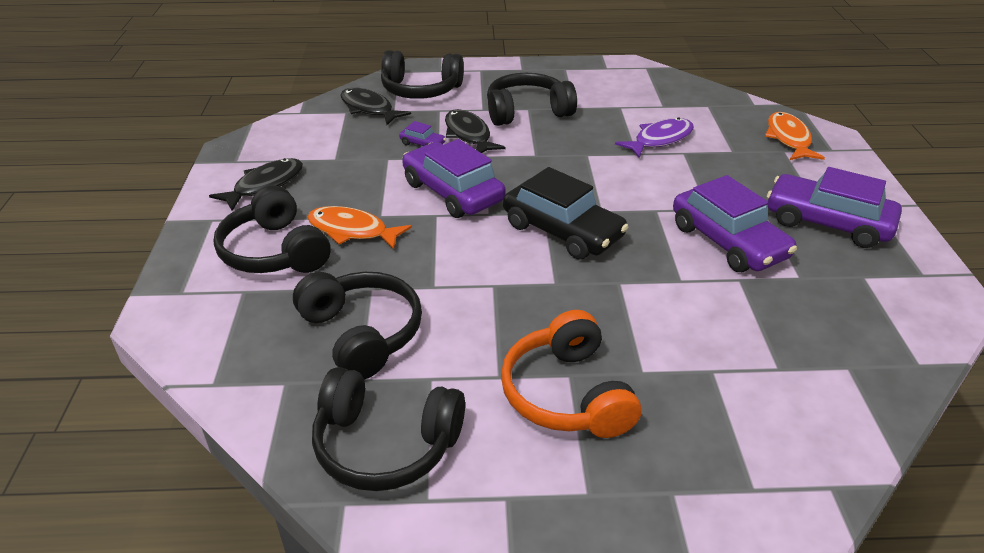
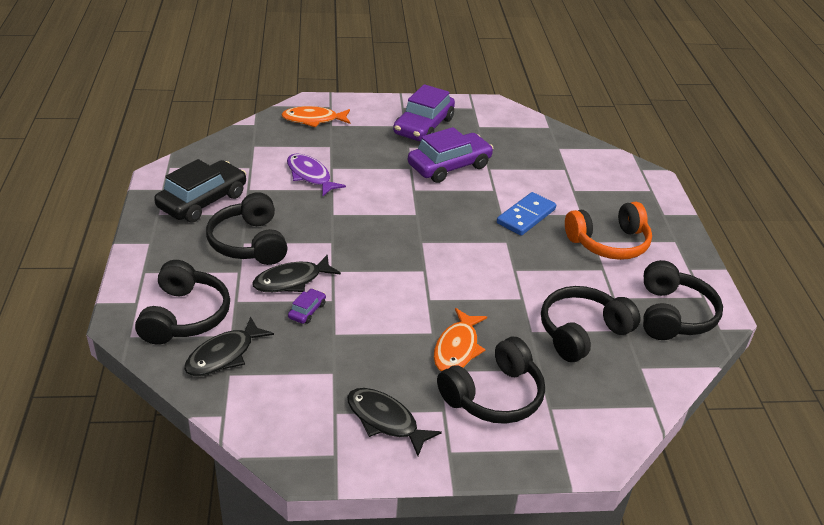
camera: 95 degrees left, 0 degrees up
(452, 192) = (393, 290): purple car -> none
(562, 231) = (444, 234): black car -> black car (202, 201)
(620, 307) = (526, 216): none -> blue domino

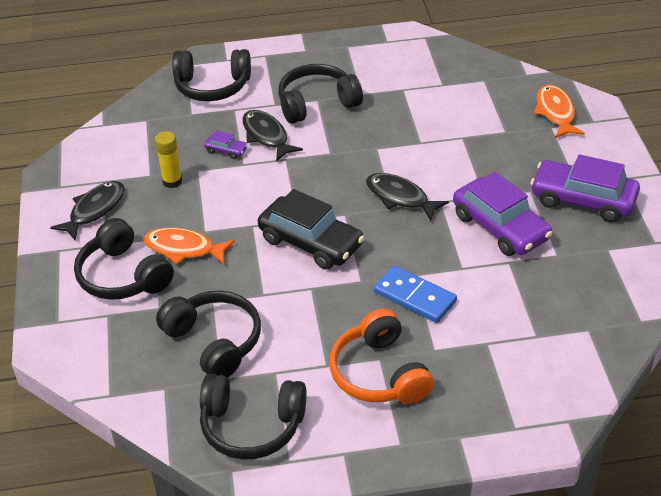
camera: 90 degrees right, 5 degrees up
(202, 201) = (375, 66): black car -> black car (311, 242)
(224, 355) = (167, 114): black fish -> black fish (400, 197)
(310, 176) = (440, 125): purple fish -> none
(349, 354) = (172, 181): none -> yellow glue stick

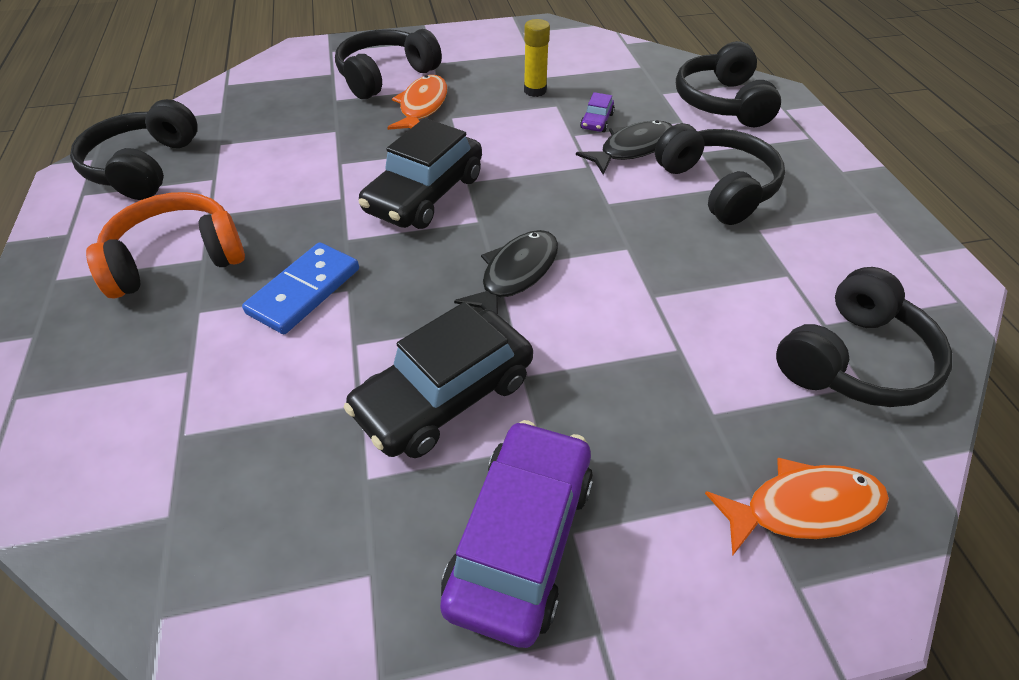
camera: 85 degrees right, 5 degrees up
(94, 210) = (485, 52): black fish -> none
(214, 342) = (274, 136): black headphones -> black headphones (854, 360)
(500, 227) = (445, 396): purple car -> black car

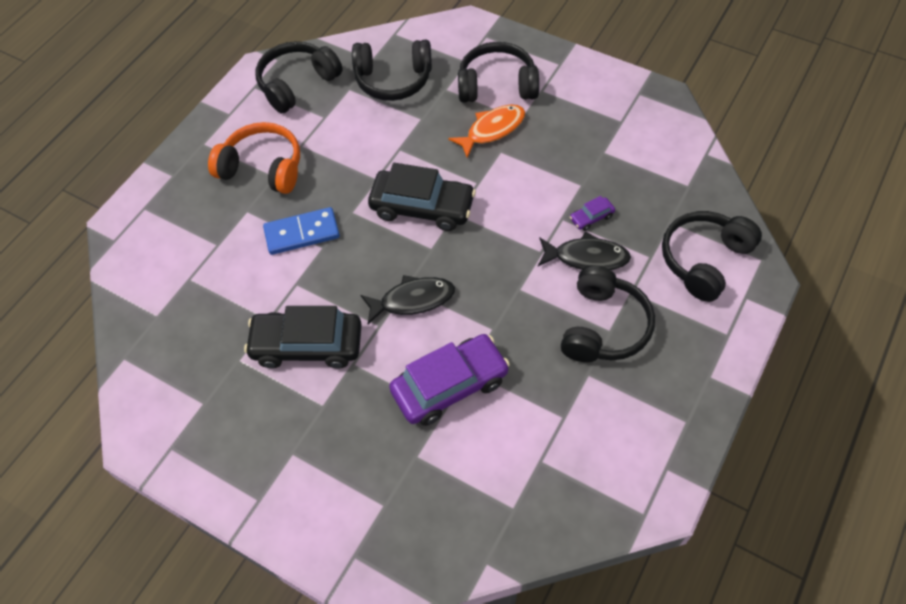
camera: 45 degrees right, 10 degrees up
(425, 194) = (422, 207): black car -> black car turned 150 degrees counterclockwise
(520, 539) = (270, 438): purple car -> purple car (450, 385)
(535, 91) = (581, 161): yellow glue stick -> none
(803, 508) = (399, 531): orange fish -> none
(854, 360) = (527, 492): black headphones -> black headphones (393, 80)

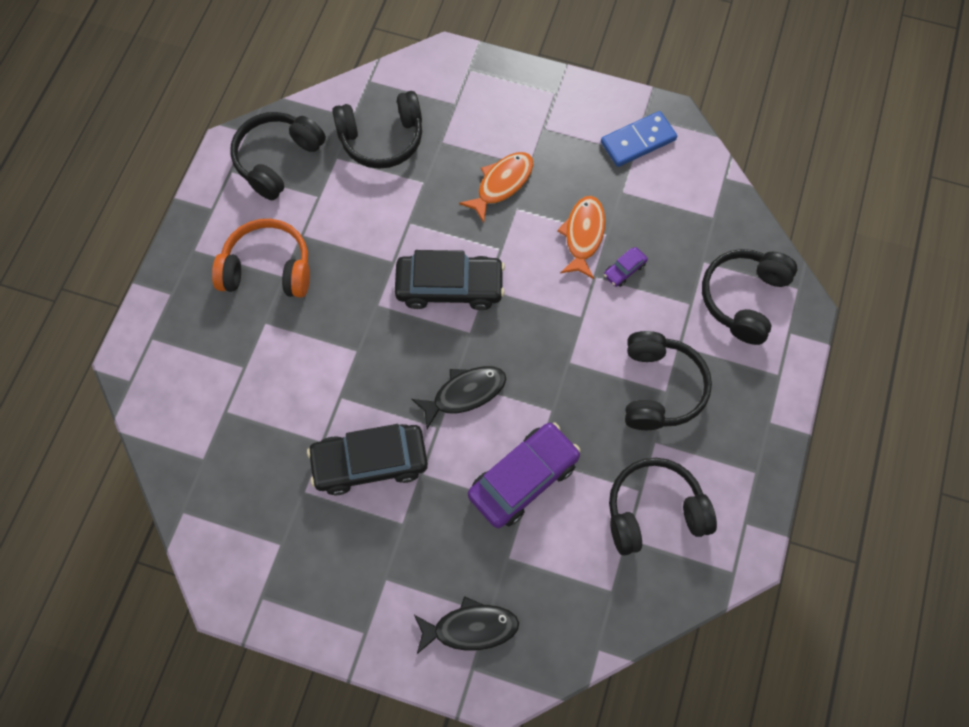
camera: 15 degrees left, 10 degrees up
(302, 233) = (331, 338): blue domino -> blue domino (638, 141)
(497, 85) = (495, 128): black headphones -> black headphones (654, 511)
(558, 182) = (583, 235): none -> orange fish
(586, 257) = (628, 315): black fish -> black fish (470, 628)

